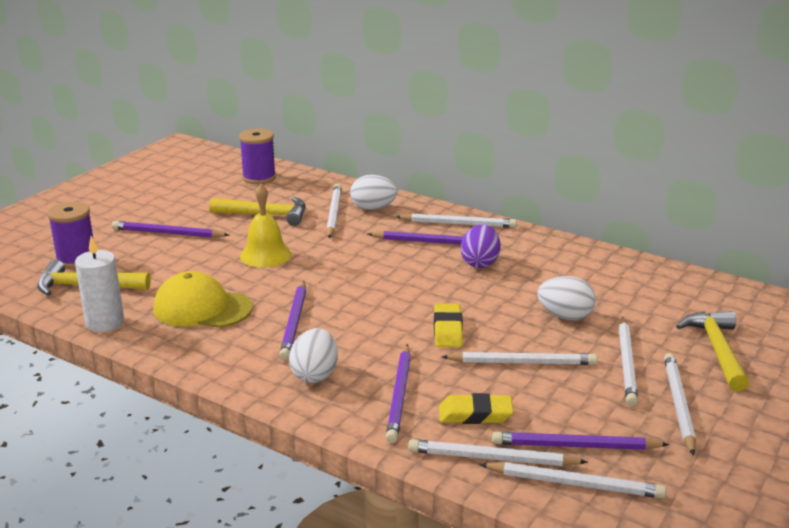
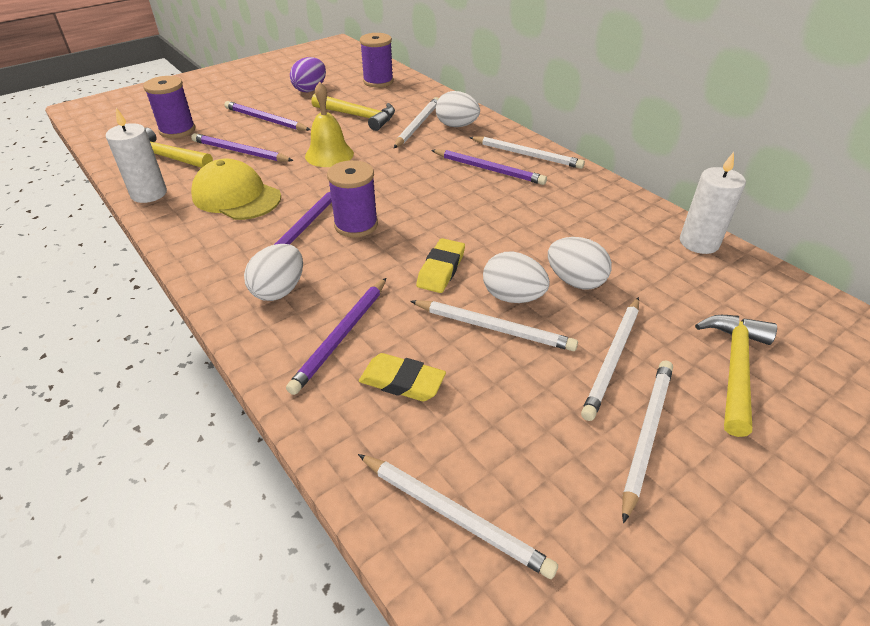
camera: 20 degrees right, 15 degrees up
(343, 310) = (356, 225): none -> purple spool
(480, 263) = (522, 200): purple egg -> purple egg (310, 89)
(492, 458) = (383, 447): white pencil -> none
(522, 338) = (512, 297): none -> white egg
(575, 446) = (487, 458): purple pencil -> purple pencil (240, 152)
(645, 269) = (699, 242): none -> white candle

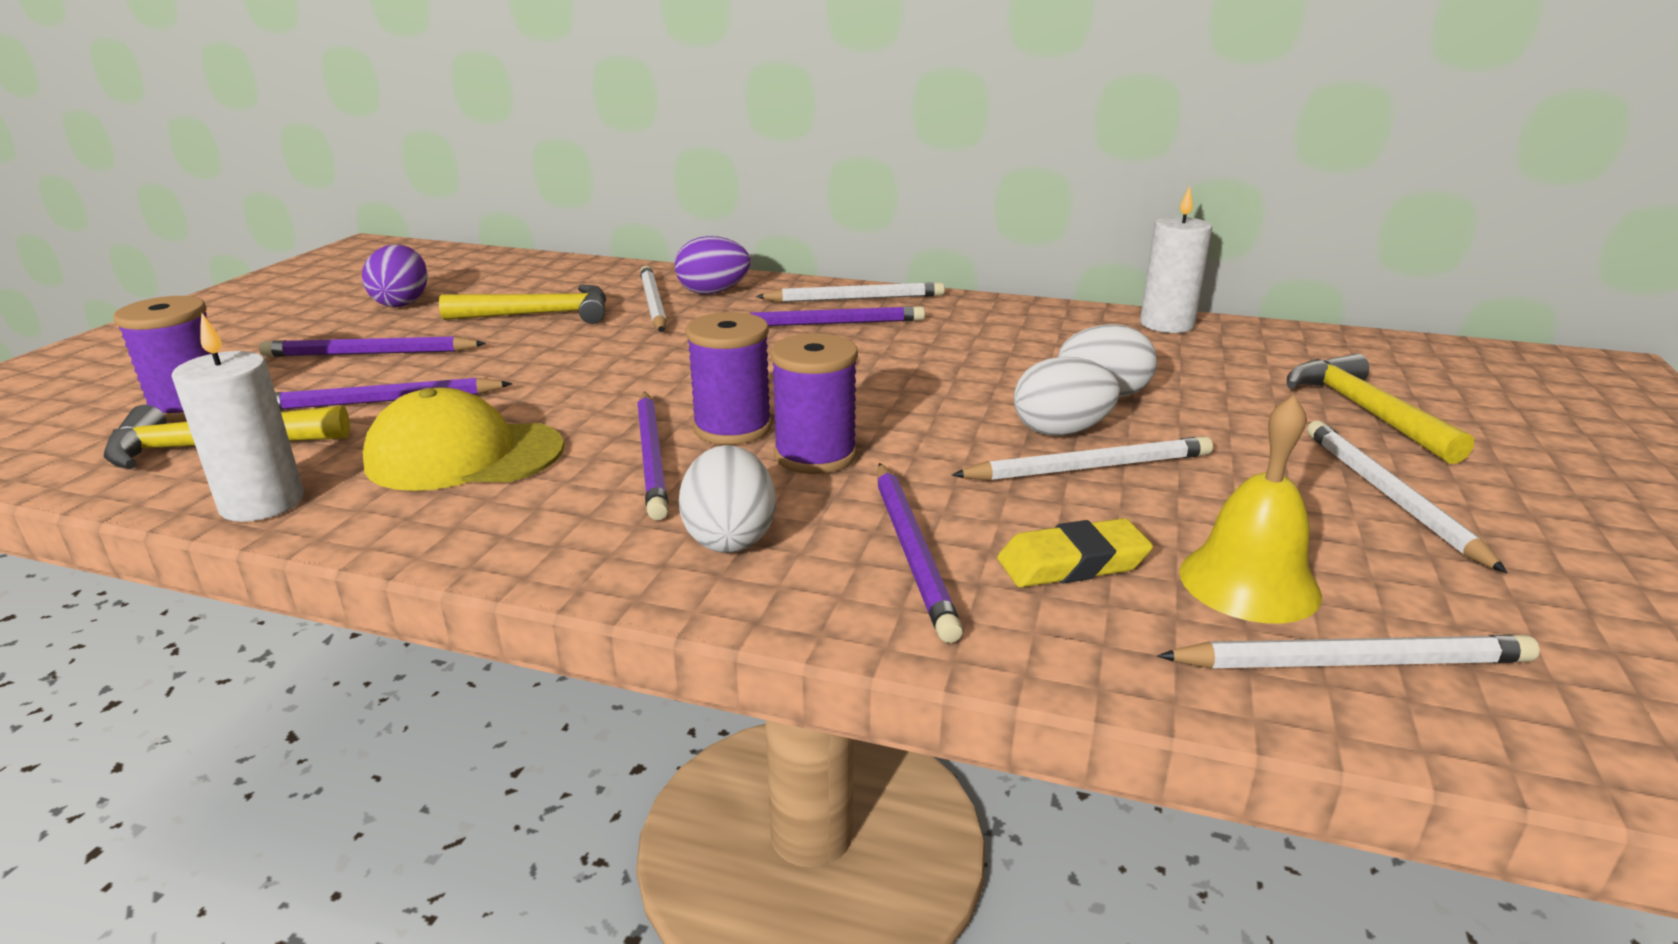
camera: 35 degrees left, 15 degrees down
(329, 155) = (559, 366): yellow bell -> yellow bell (1249, 582)
(378, 81) = (512, 272): purple spool -> purple spool (815, 455)
(441, 270) = (931, 435): yellow eraser -> none
(456, 126) = (713, 292): white egg -> purple egg
(612, 358) = (1252, 446): white pencil -> none

